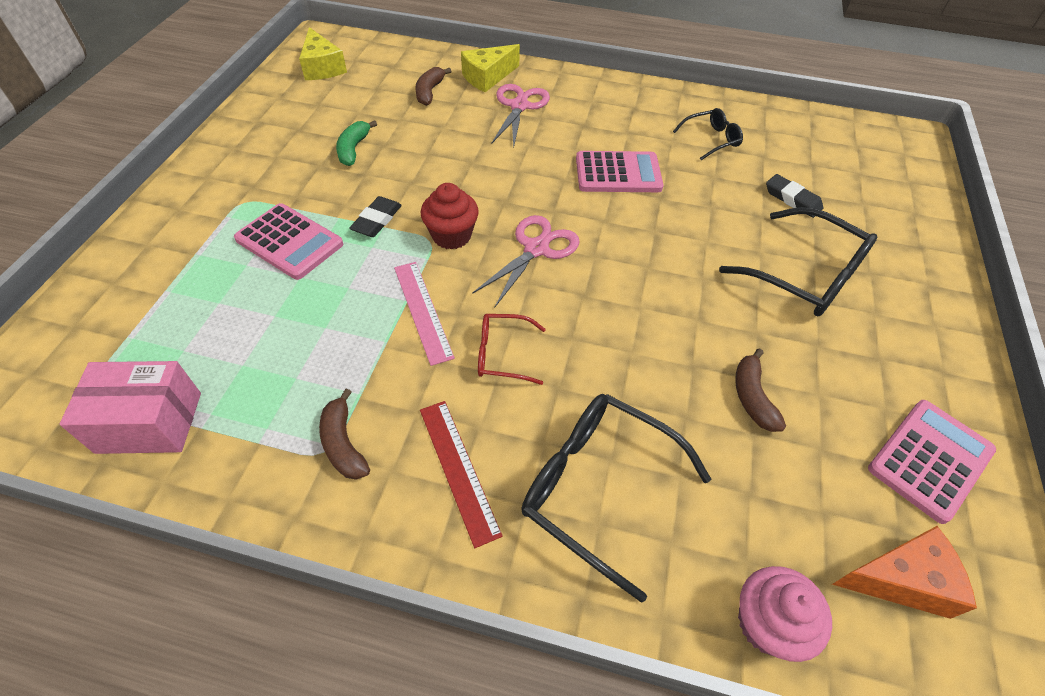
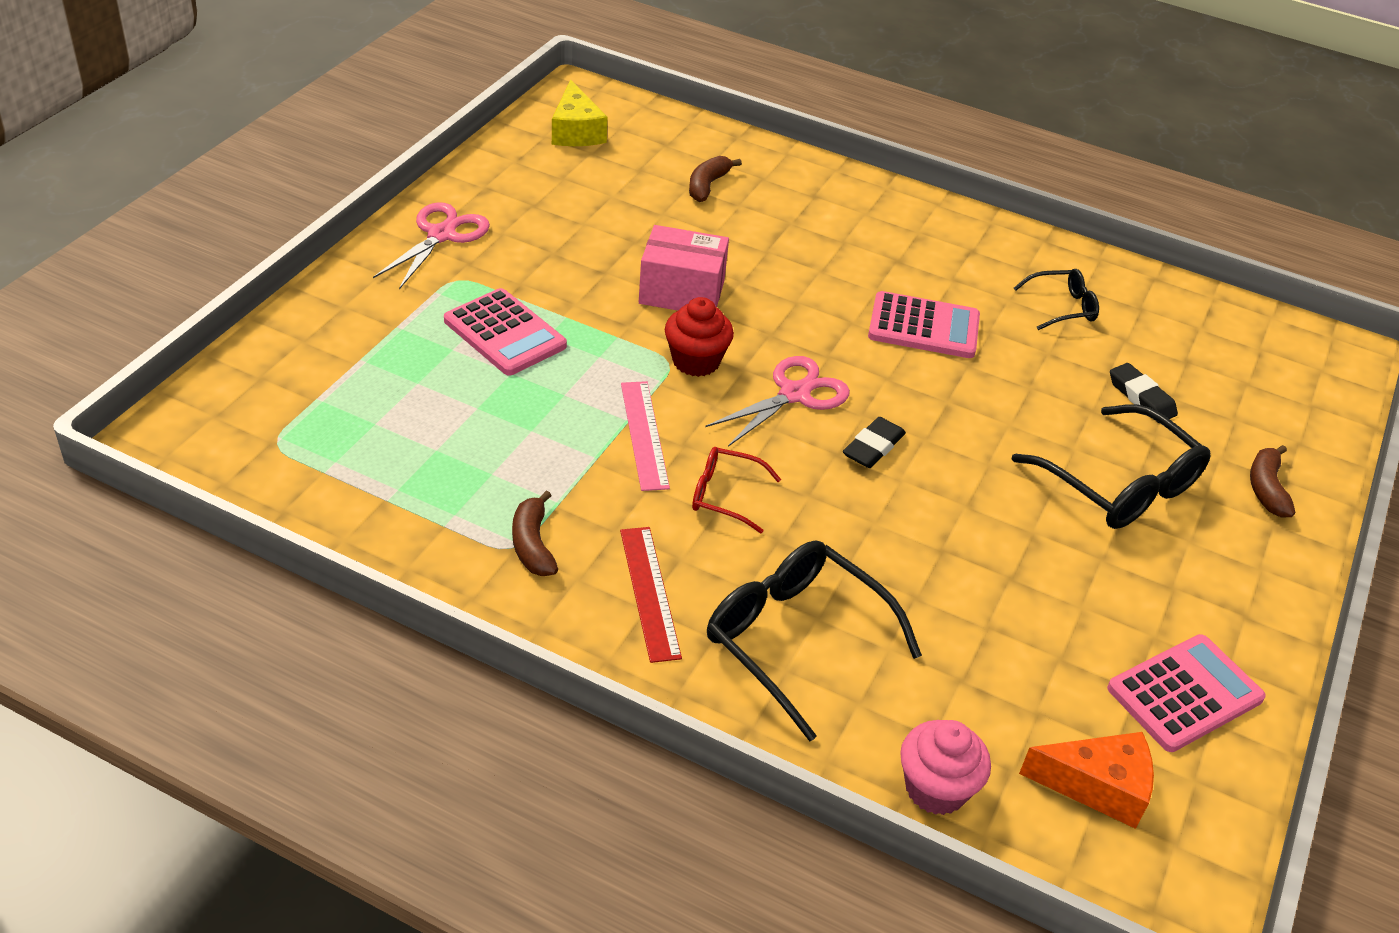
camera: 10 degrees right, 10 degrees down
(149, 422) = (335, 484): pink box -> pink box (681, 292)
(353, 149) = (597, 240): green banana -> none
(377, 220) = (610, 328): black eraser -> black eraser (873, 447)
(487, 77) = (788, 178): yellow cheese -> none
(519, 106) = (819, 223): pink scissors -> pink scissors (441, 235)
(752, 397) = (1001, 594): brown banana -> brown banana (1266, 489)

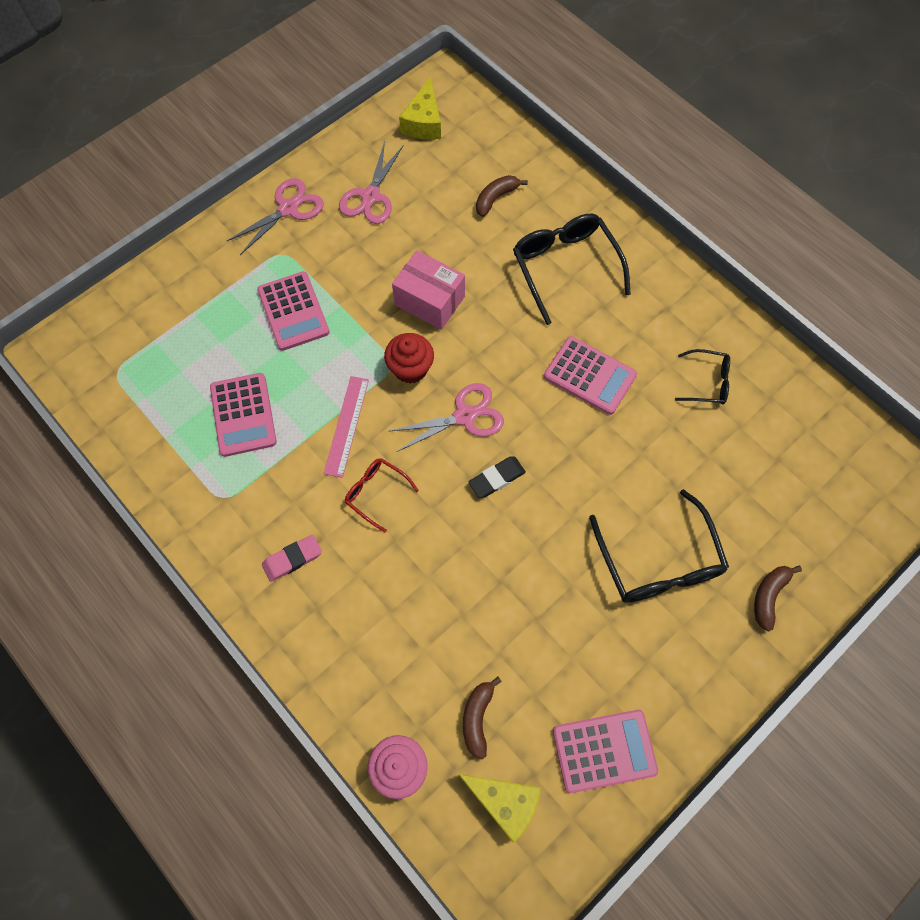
camera: 25 degrees right, 25 degrees up
(492, 452) = (243, 415): none -> pink calculator
(533, 545) = (237, 499): brown banana -> brown banana (477, 718)
(547, 207) = (371, 196): none -> pink scissors
(649, 592) = (292, 559): red ruler -> pink eraser
(796, 640) = (367, 625): black glasses -> black glasses (565, 267)
(1097, 786) = (504, 801): orange cheese -> yellow cheese
(1141, 397) = (720, 485): black eraser -> none

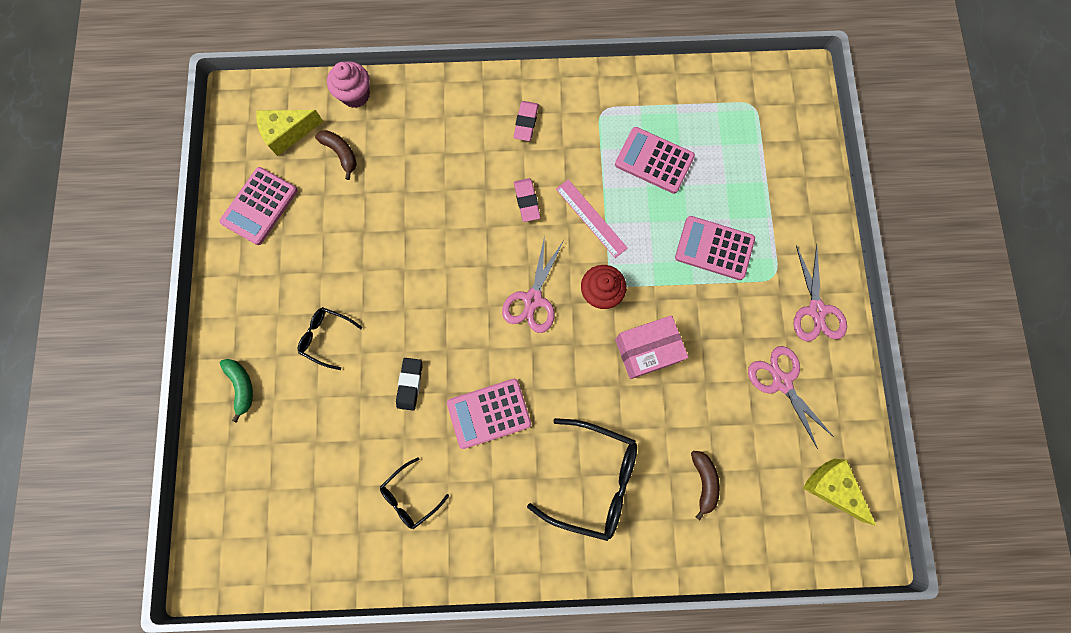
camera: 130 degrees right, 10 degrees up
(376, 493) = (527, 201): red glasses -> pink eraser
(497, 478) = (470, 283): black eraser -> black eraser (410, 384)
(658, 561) = (326, 337): black glasses -> black glasses, size x0.54
(769, 596) = (242, 386): brown banana -> green banana

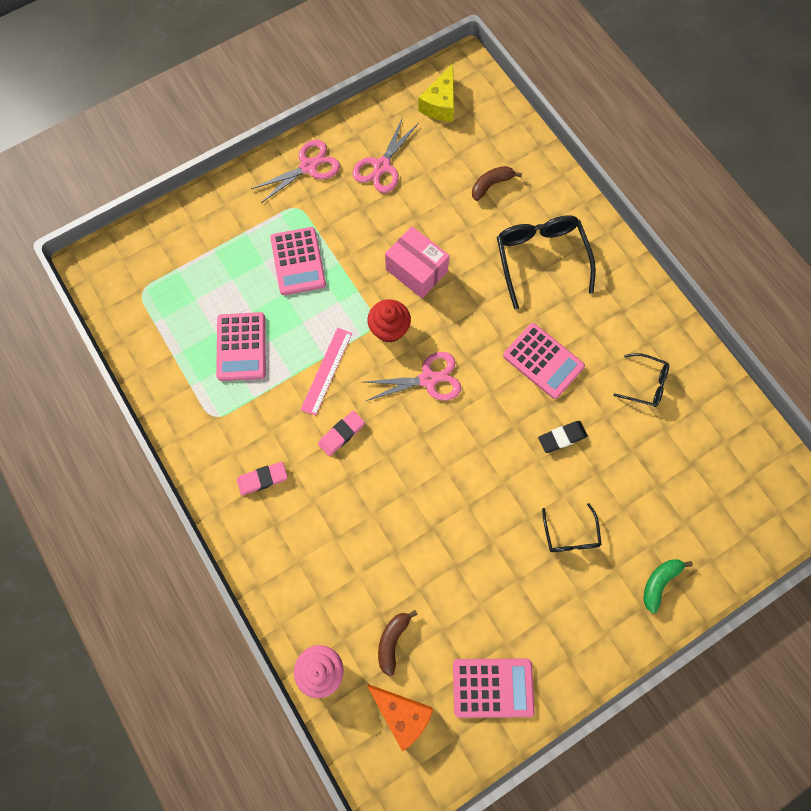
camera: 120 degrees left, 5 degrees down
(287, 133) = (402, 713): yellow cheese -> orange cheese

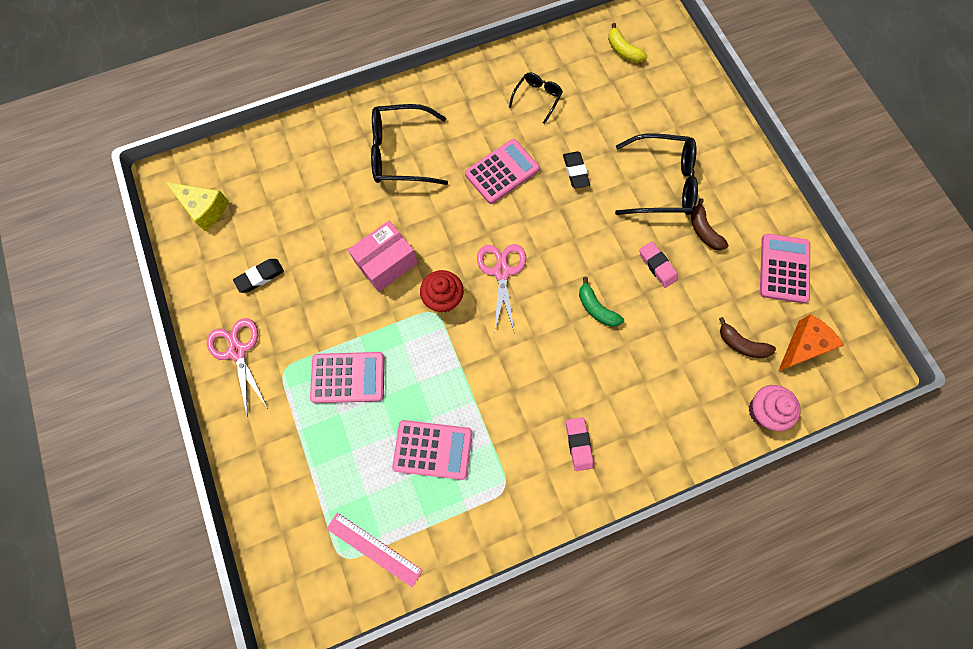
camera: 80 degrees left, 0 degrees up
(326, 371) = (476, 365): pink ruler -> pink ruler (374, 549)
(341, 434) = (544, 360): pink eraser -> pink eraser (657, 266)
(382, 166) = (260, 277): pink scissors -> black eraser
(491, 185) = (311, 179): brown banana -> brown banana (703, 230)
(570, 535) = (661, 183): black glasses -> black glasses, size x1.85
(659, 582) = (706, 127): green banana -> green banana (596, 308)
(739, 472) = (623, 50): none -> yellow banana

